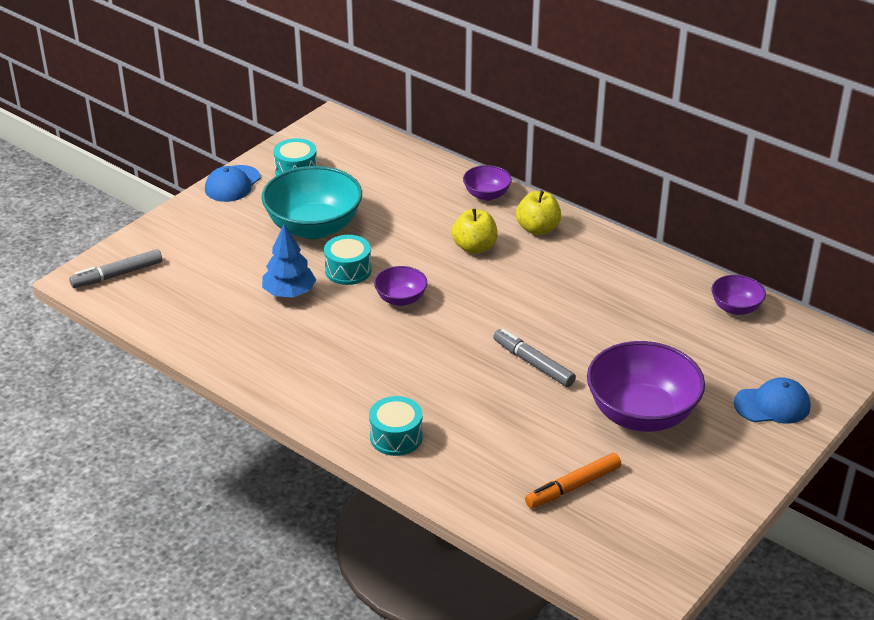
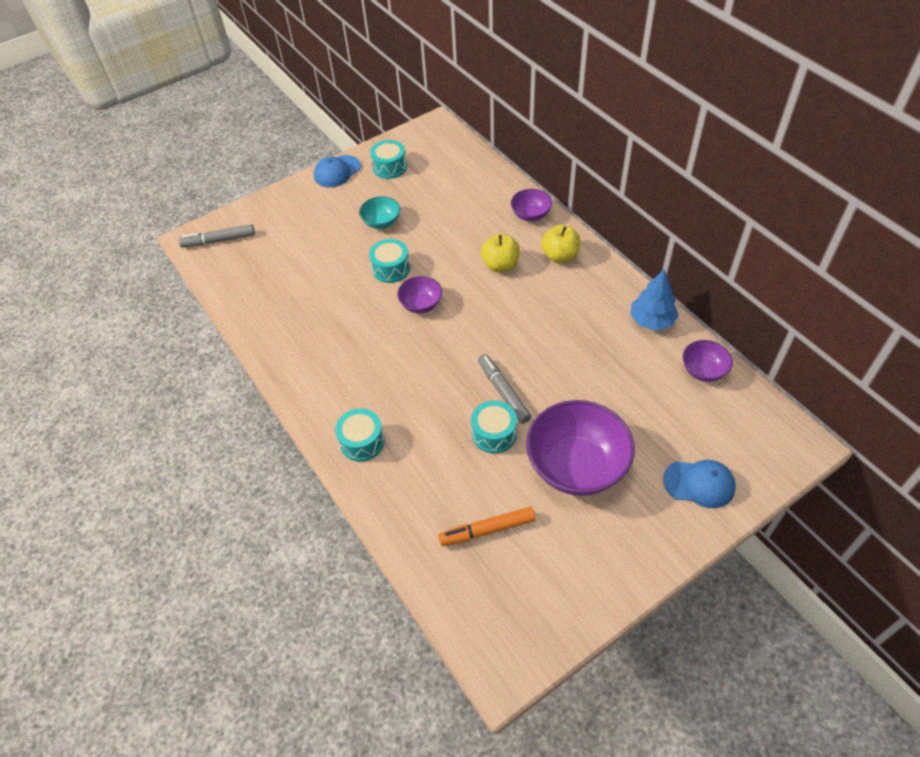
camera: 20 degrees right, 15 degrees up
(289, 292) = (337, 281): blue tree -> blue tree (651, 320)
(314, 227) = (381, 222): turquoise bowl -> turquoise bowl, size x0.50
(540, 402) = (494, 434): none -> turquoise drum

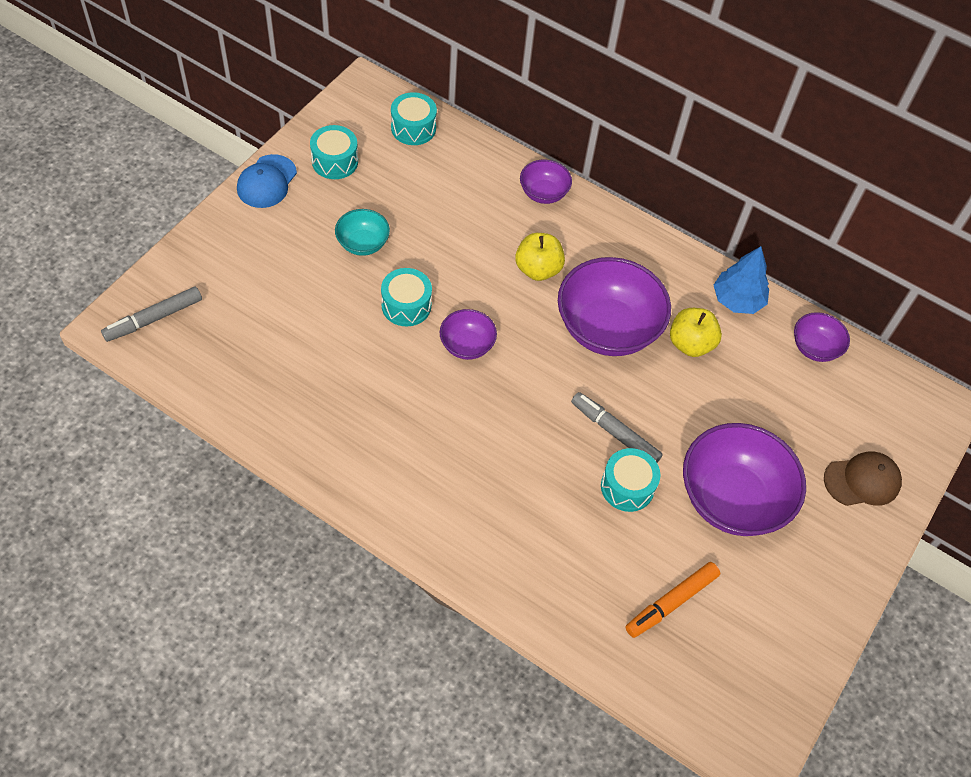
camera: 30 degrees left, 5 degrees up
(362, 441) = (481, 541): turquoise drum -> turquoise drum (413, 128)
(534, 317) = (607, 328): none -> purple bowl
(560, 256) = (602, 241): yellow apple -> yellow apple (690, 344)
(699, 483) = (862, 481): blue cap -> brown cap

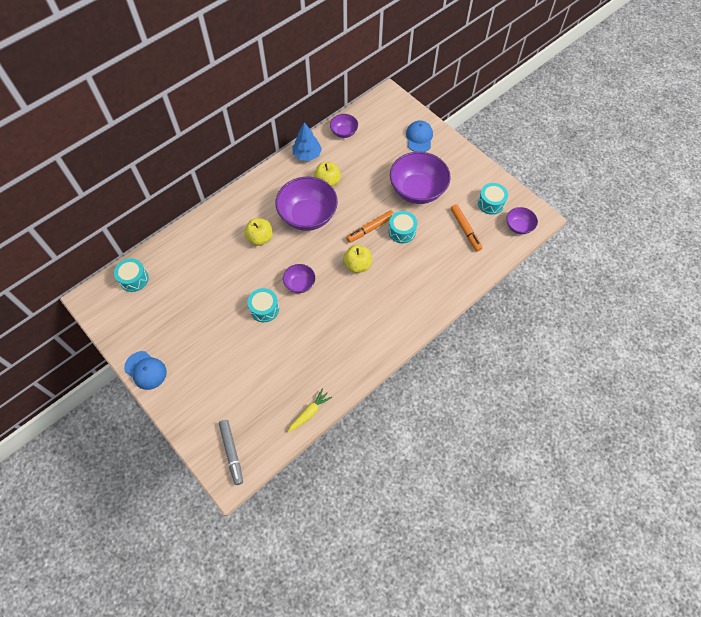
camera: 70 degrees left, 5 degrees up
(235, 409) = (309, 412): none -> yellow carrot
(335, 161) = (144, 328): turquoise drum -> turquoise drum (491, 203)
(363, 243) = (213, 323): turquoise bowl -> none
(531, 426) = (357, 265): none -> yellow apple
(543, 193) = (208, 223): purple bowl -> purple bowl (518, 226)
(614, 432) = (370, 229): grey marker -> orange marker
(862, 481) = (419, 137): brown cap -> blue cap

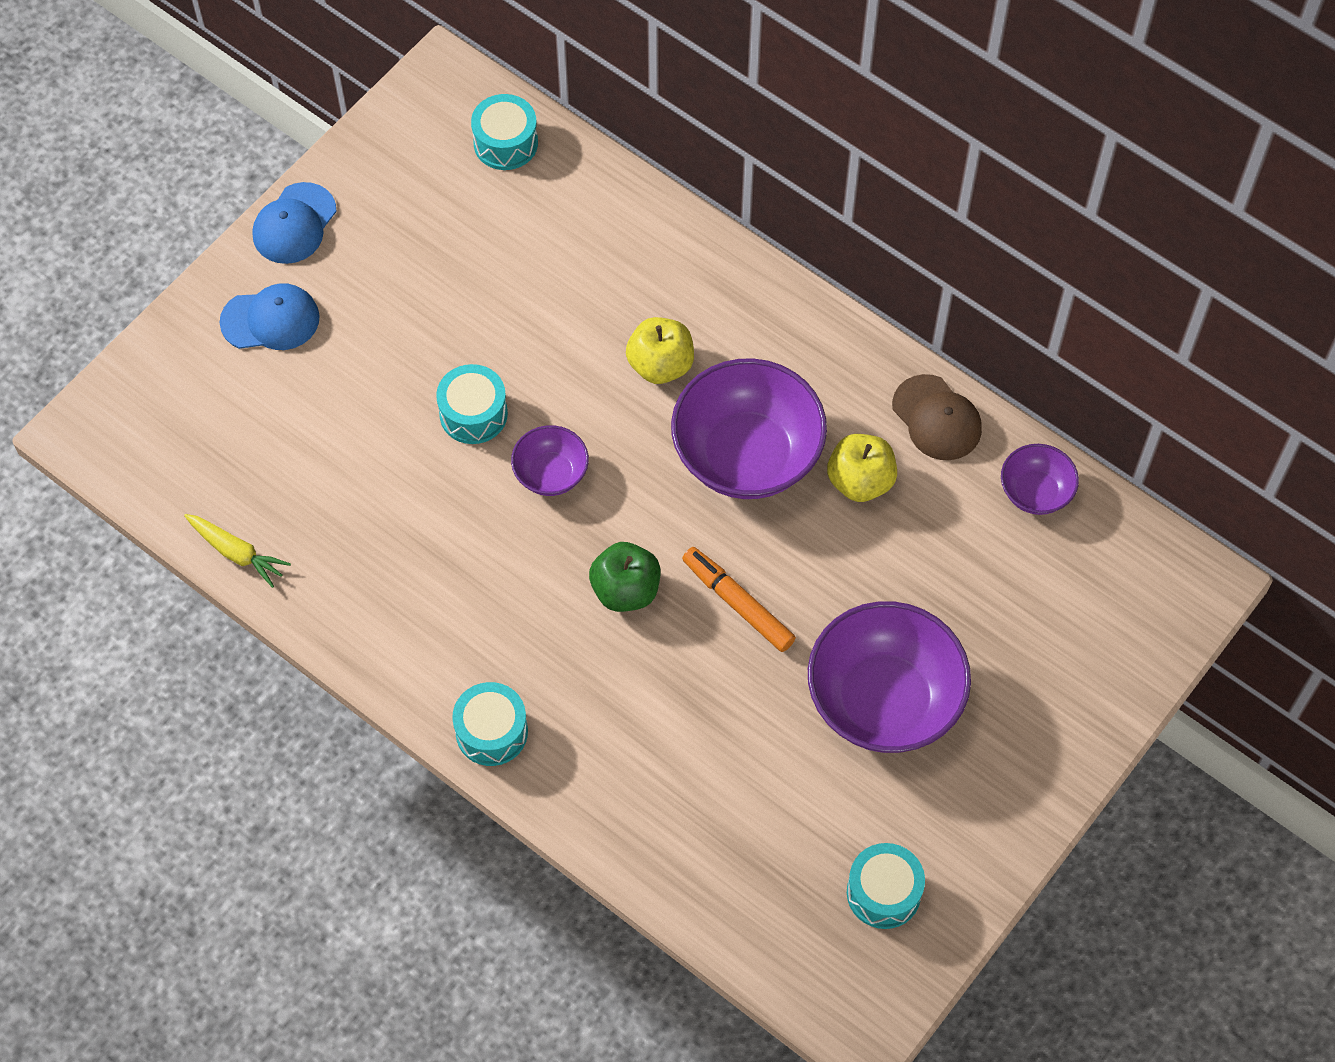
camera: 80 degrees right, 0 degrees up
(231, 453) = (135, 423): grey marker -> none
(307, 155) = (937, 418): blue tree -> brown cap
(357, 265) = (625, 590): yellow apple -> green apple
(402, 231) = (745, 678): turquoise drum -> turquoise drum (491, 732)
(419, 137) = (1067, 683): blue cap -> blue cap (270, 320)
(465, 230) = (781, 833): orange marker -> none
(518, 226) = (821, 971): purple bowl -> none

